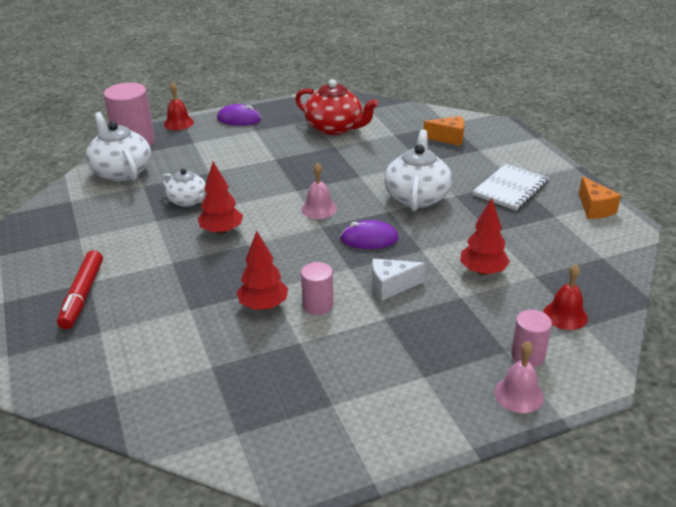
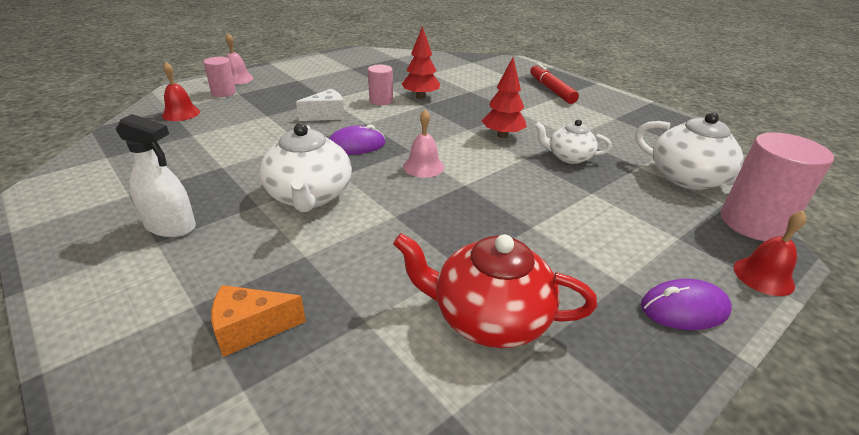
camera: 160 degrees right, 0 degrees up
(482, 271) = (242, 132): red tree -> none
(510, 189) = (171, 226): white notebook -> white spray bottle
(594, 209) = (62, 211): orange cheese -> none

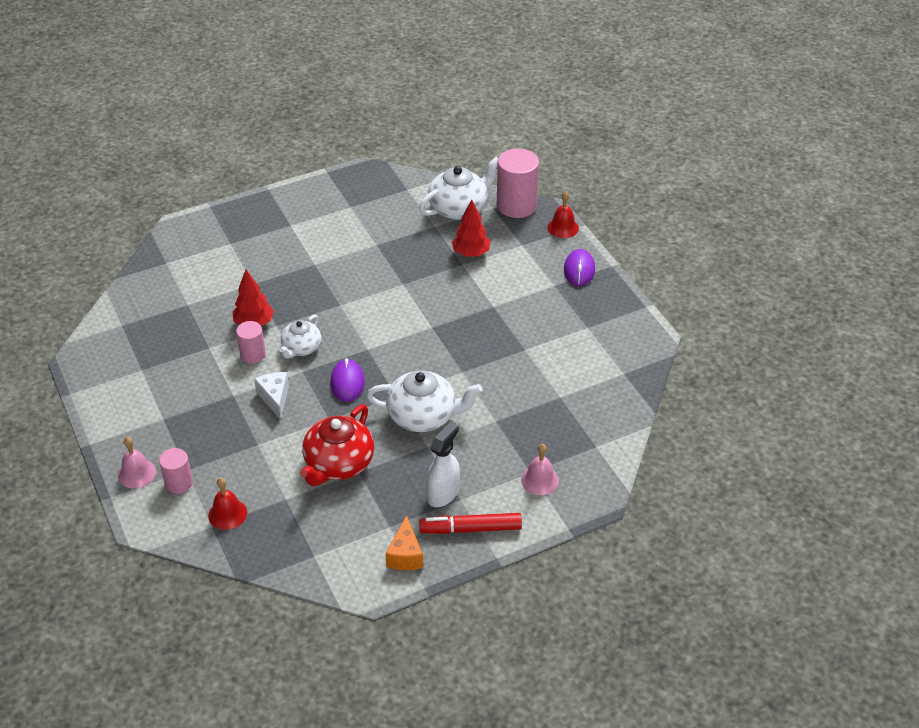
camera: 75 degrees left, 10 degrees up
(251, 329) = (555, 445): orange cheese -> orange cheese (405, 555)
(423, 166) = (398, 345): pink bell -> pink bell (539, 480)
(488, 317) = (568, 347): red teapot -> red teapot (338, 464)
(502, 135) = (359, 286): red tree -> red tree (471, 253)
(551, 90) = (273, 225): red marker -> red marker (471, 529)
(568, 157) = (409, 259): white teapot -> white teapot (301, 348)

